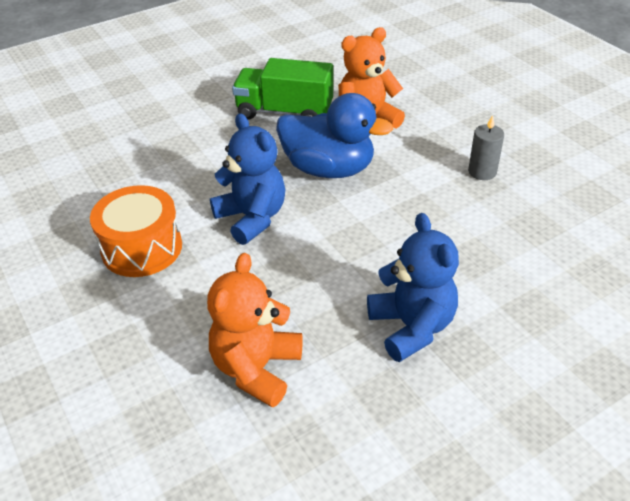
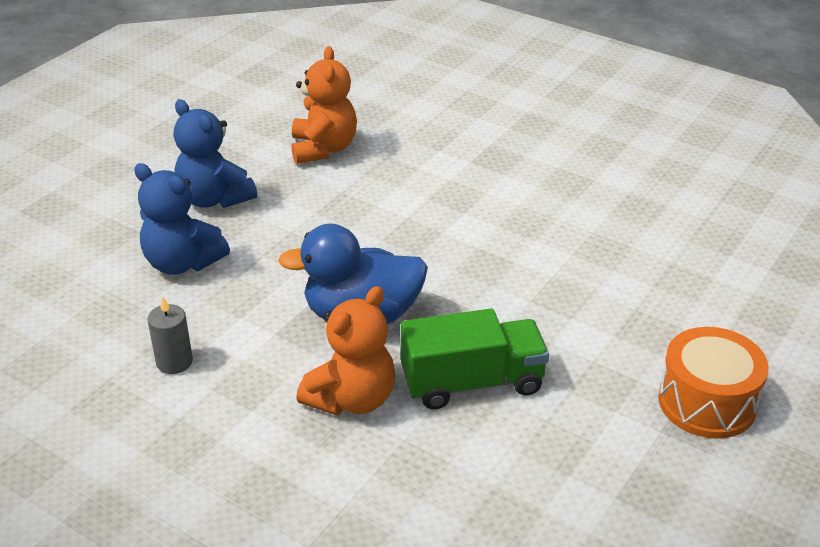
camera: 155 degrees right, 5 degrees down
(142, 248) = (487, 195): orange drum -> orange drum (707, 402)
(252, 218) = (408, 243): blue teddy bear -> blue teddy bear (182, 263)

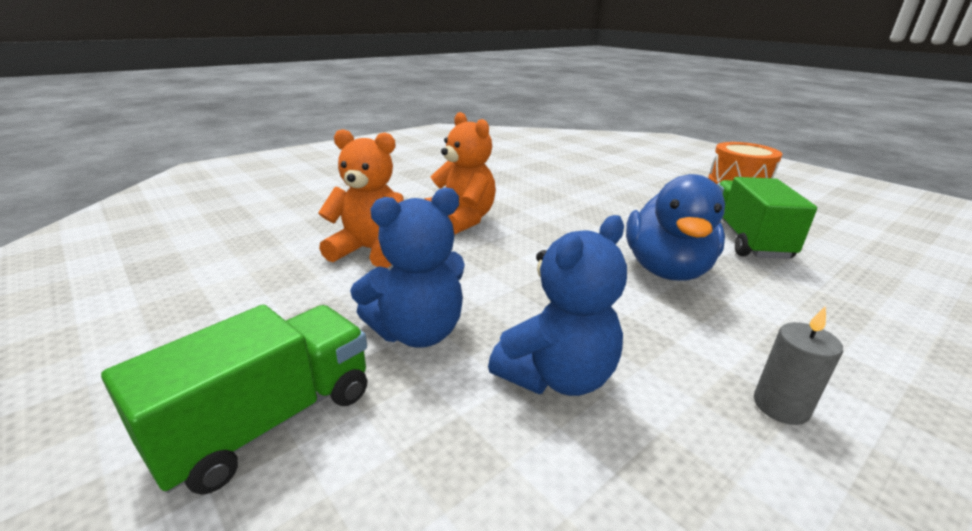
camera: 75 degrees left, 10 degrees down
(122, 172) = (268, 421): none -> green truck
(352, 399) = (792, 291): orange teddy bear -> orange teddy bear (462, 220)

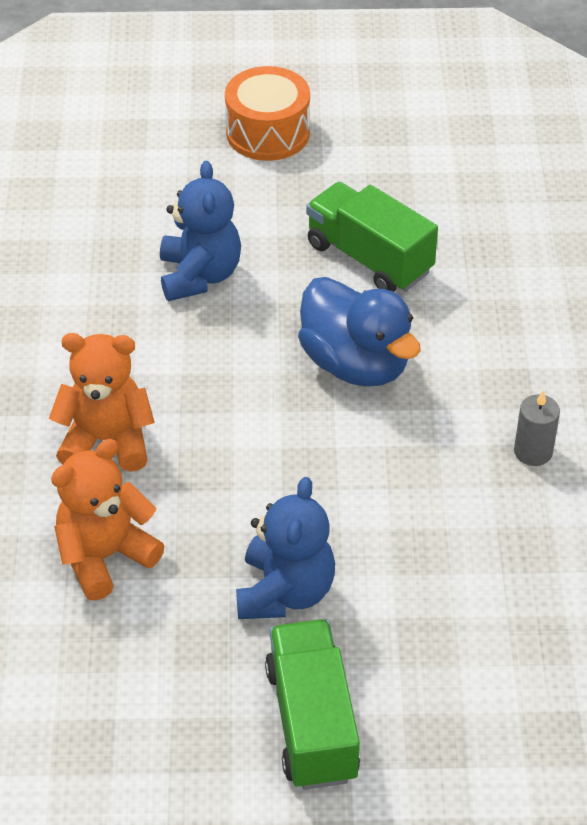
camera: 50 degrees left, 20 degrees up
(557, 376) = (409, 542): blue teddy bear -> blue teddy bear (199, 275)

